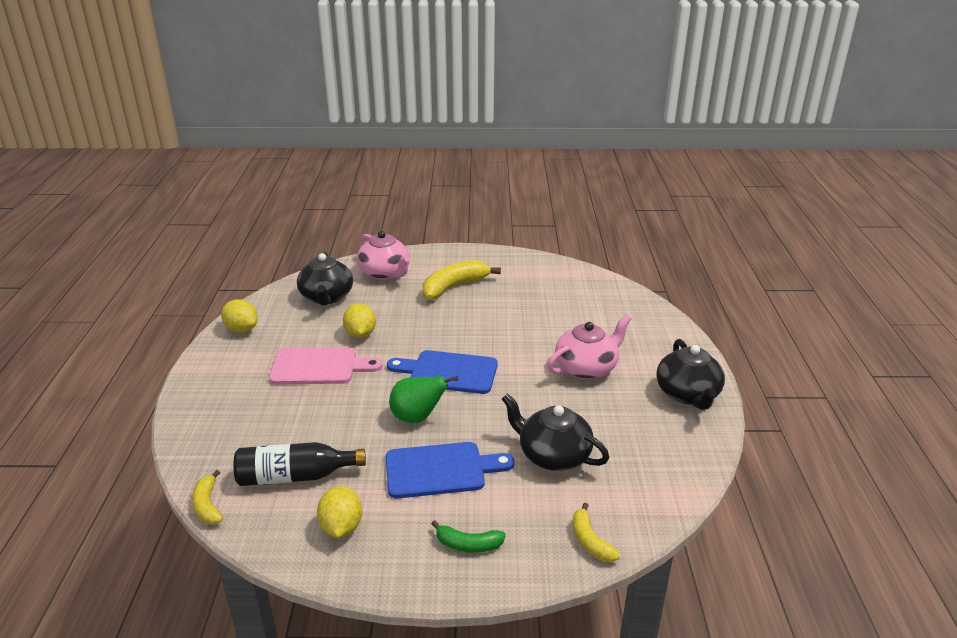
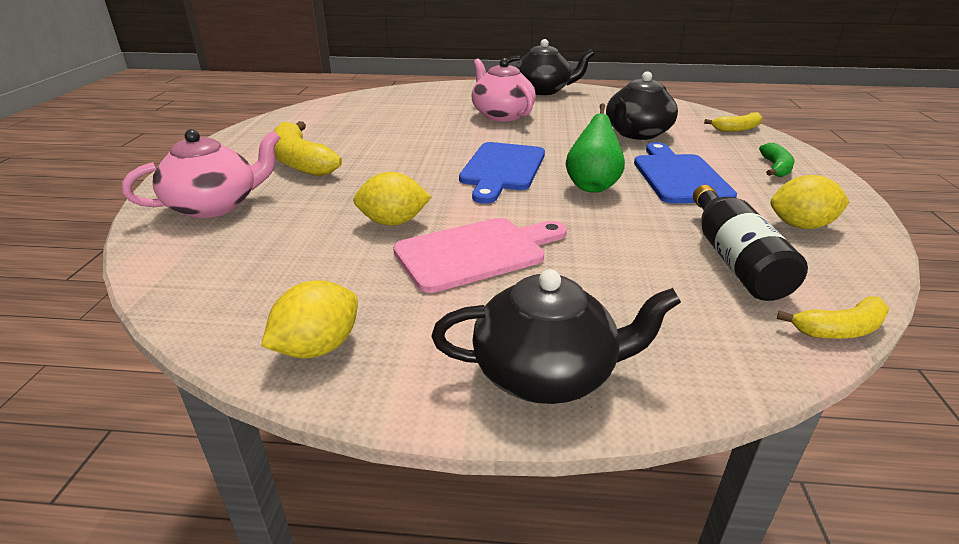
camera: 85 degrees left, 0 degrees up
(319, 367) = (476, 252): pink cutting board -> pink cutting board turned 60 degrees clockwise
(326, 297) = (254, 254): black teapot -> black teapot (547, 373)

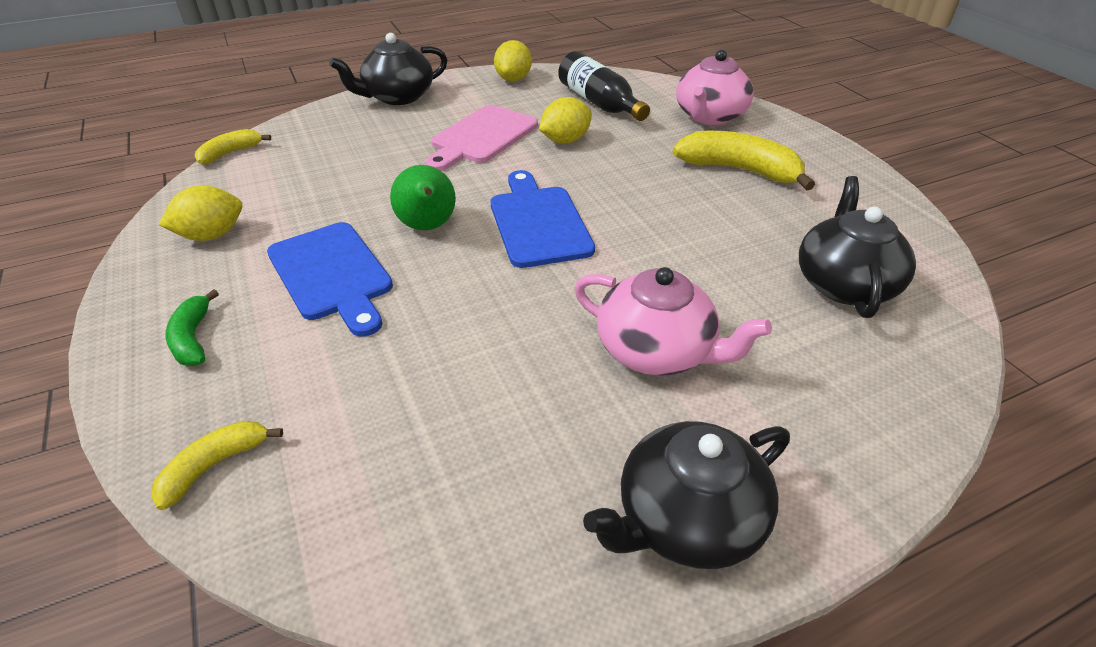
camera: 150 degrees right, 10 degrees up
(637, 133) = (405, 370): black teapot -> black teapot (844, 283)
(734, 259) = (287, 182): black bottle -> black bottle (599, 103)

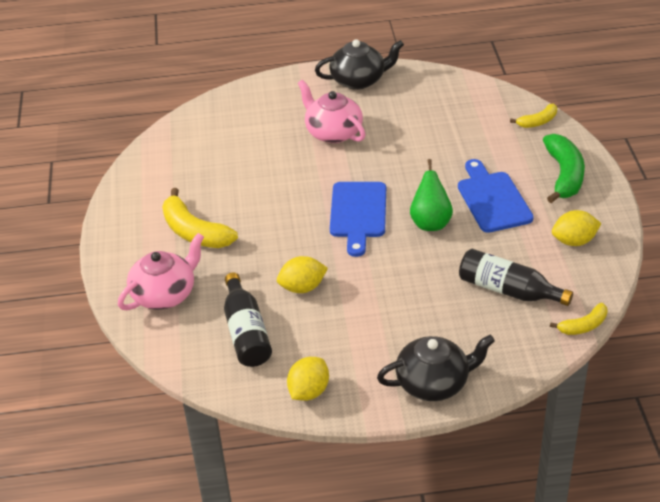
camera: 160 degrees left, 0 degrees up
(193, 338) = (564, 175): green banana -> green banana, size x1.79
(316, 171) = (508, 290): none -> black bottle
(482, 137) = (369, 305): pink cutting board -> none
(844, 283) = (212, 146): black teapot -> none

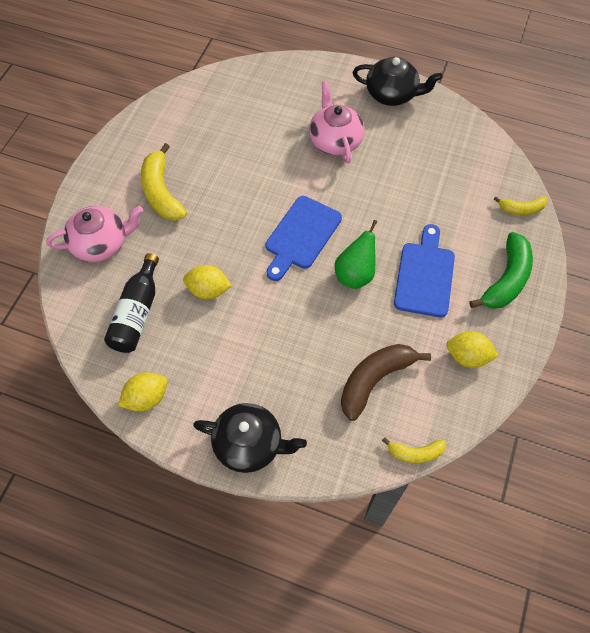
camera: 25 degrees right, 20 degrees up
(508, 290) = (374, 380): black bottle -> brown banana

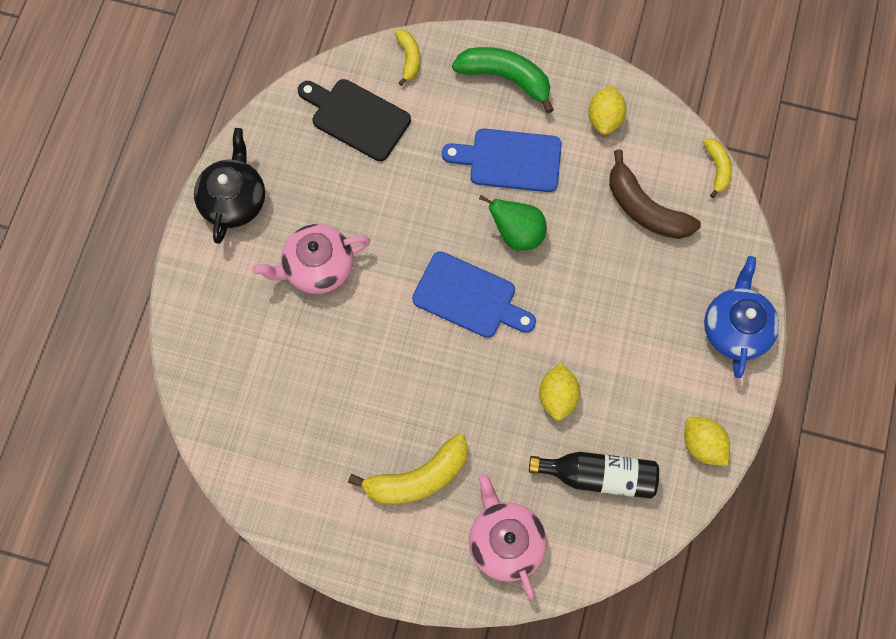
camera: 95 degrees left, 10 degrees up
(249, 444) = (735, 328): black teapot -> blue teapot
(463, 170) = (356, 118): none -> black cutting board

